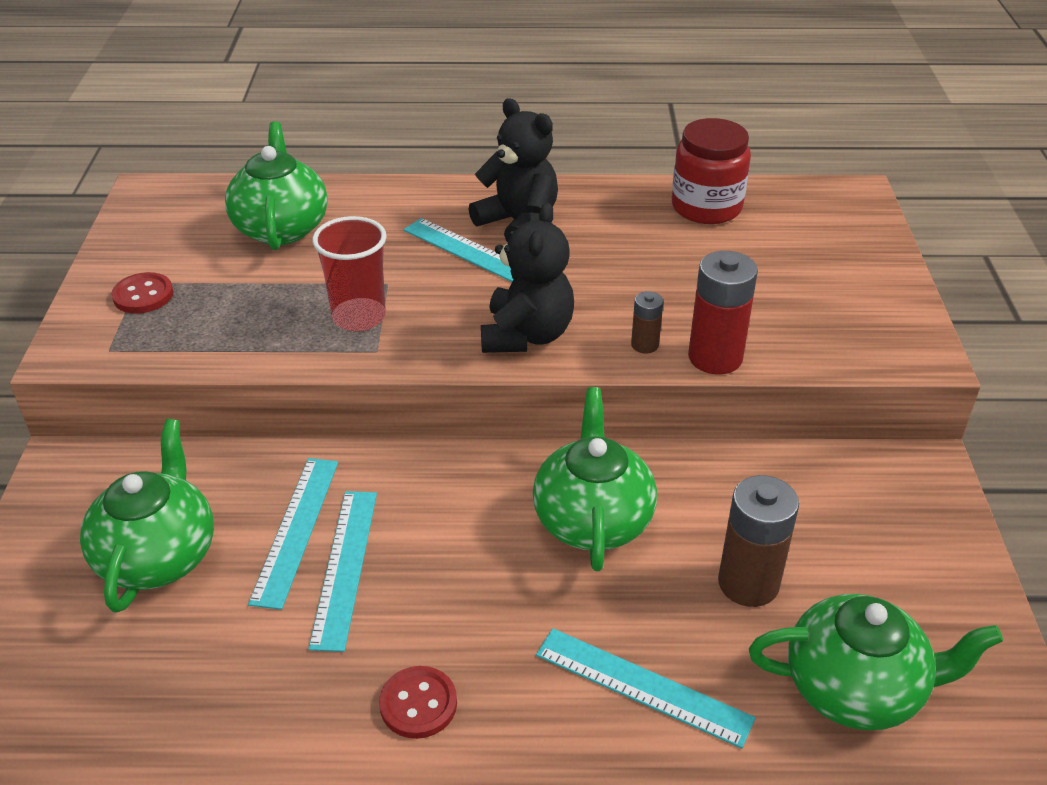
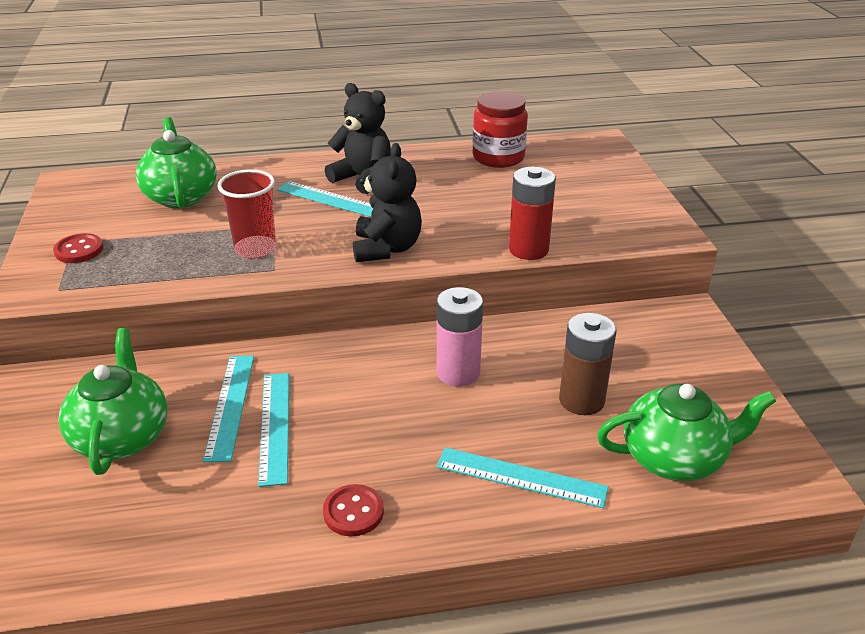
camera: 10 degrees left, 5 degrees down
(593, 519) = (458, 372): green teapot -> pink battery
(644, 345) = (475, 246): brown battery -> none

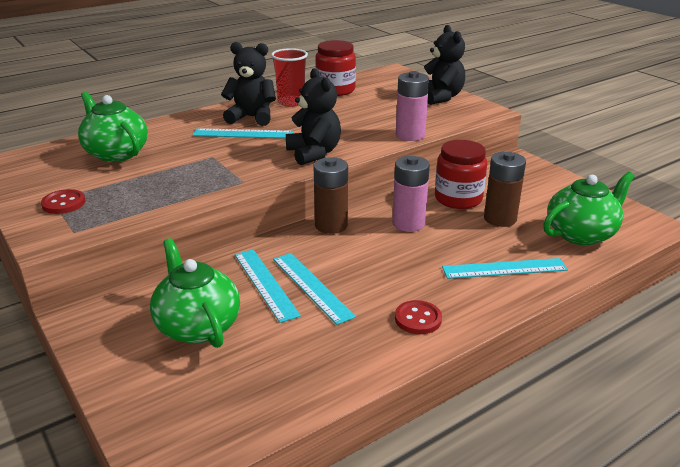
camera: 25 degrees left, 5 degrees down
(255, 249) = (215, 173): red cup -> red cup (291, 102)
(365, 348) = (331, 225): none -> brown battery
(528, 249) = (410, 135): red battery -> pink battery
(553, 353) = (458, 199): none -> red jar
(625, 197) = (440, 97): none -> black teddy bear

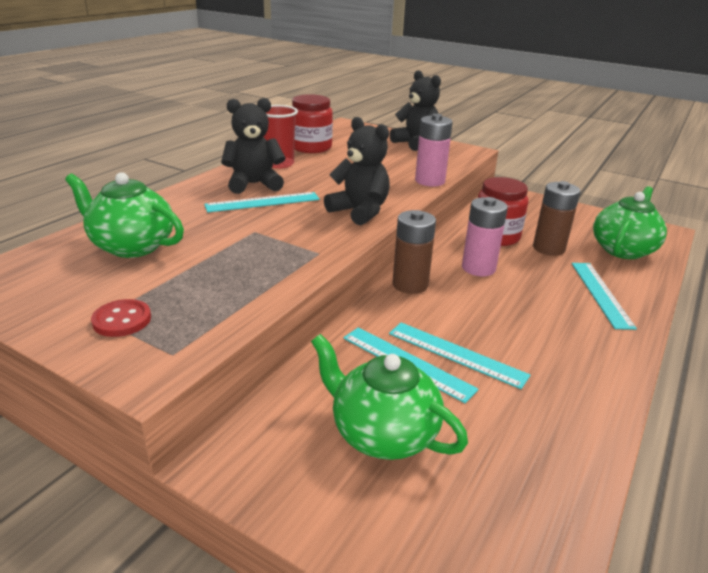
camera: 25 degrees left, 0 degrees up
(418, 319) = (584, 362): red button -> none
(504, 268) = (601, 294): turquoise ruler -> turquoise ruler turned 60 degrees counterclockwise

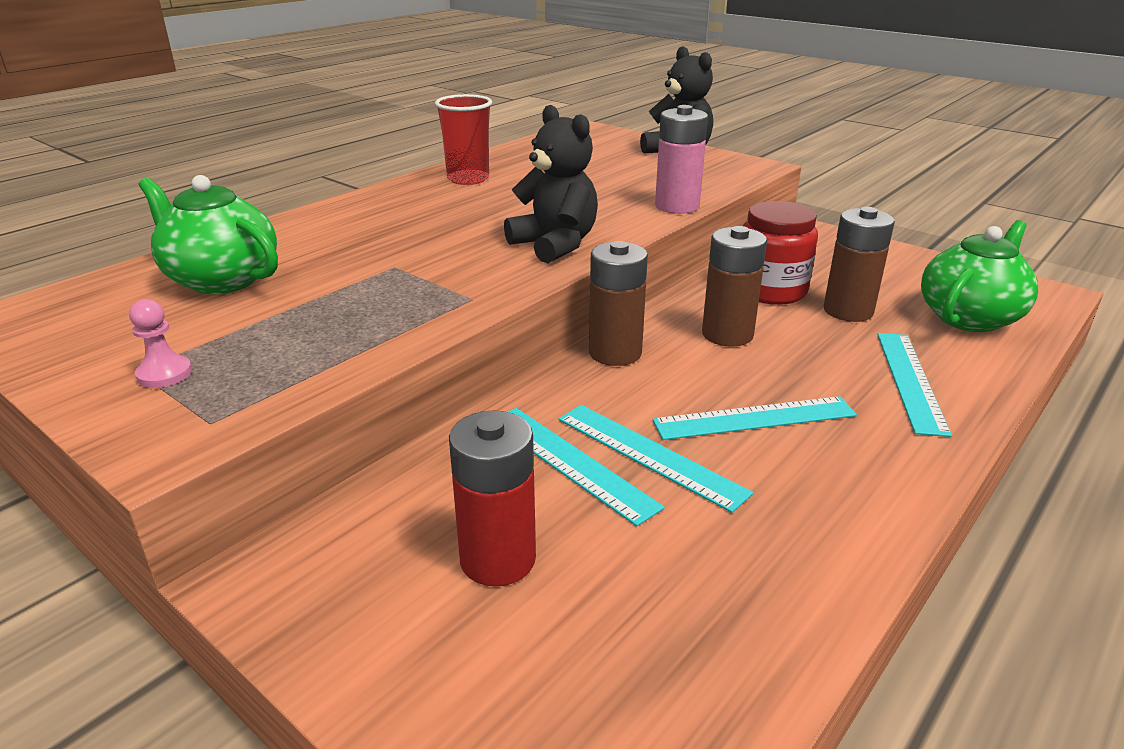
camera: 10 degrees right, 0 degrees up
(122, 320) = (164, 374): red button -> pink pawn
(254, 184) = (421, 205): black teddy bear -> none
(263, 202) = (423, 228): turquoise ruler -> turquoise ruler (754, 418)
(311, 147) = (522, 158): red jar -> none
(382, 433) = (497, 559): green teapot -> red battery
(478, 268) = (727, 334): pink battery -> brown battery

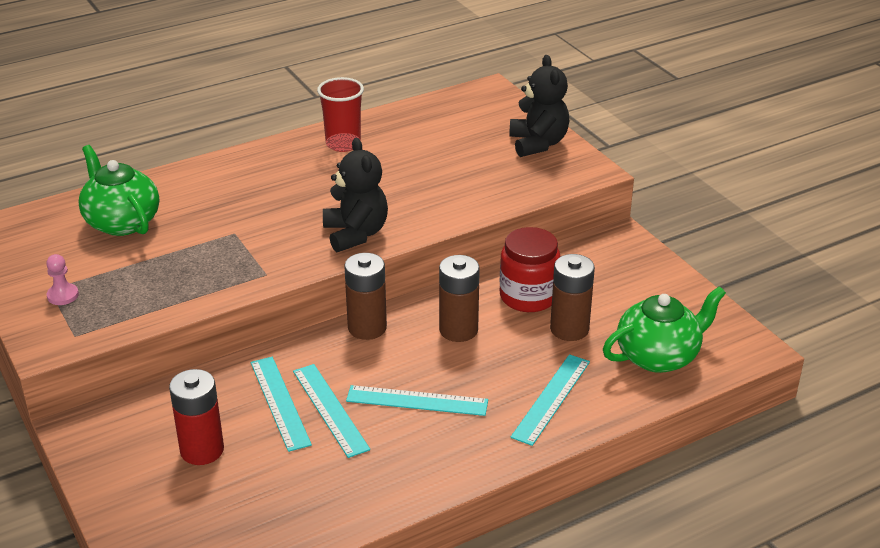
camera: 20 degrees right, 5 degrees up
(677, 206) = (480, 209): pink battery -> none

